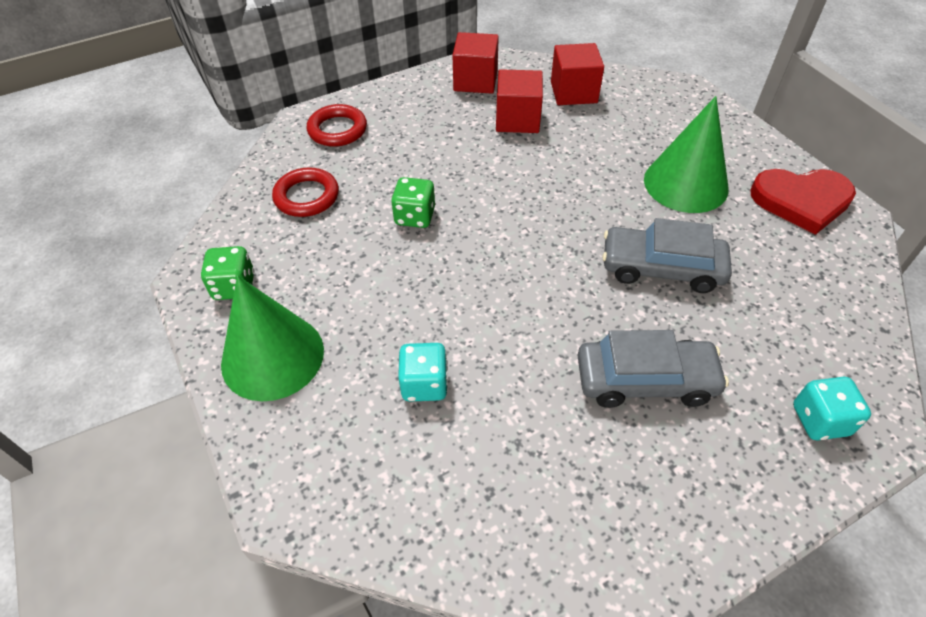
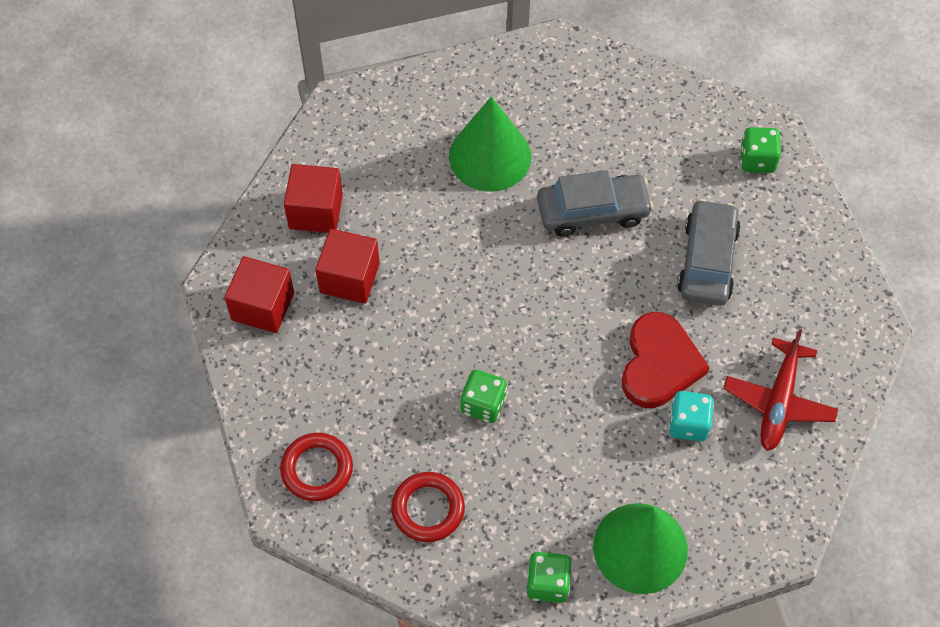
camera: 80 degrees left, 10 degrees up
(474, 479) = (778, 401): none -> red plane
(661, 268) = (593, 211): grey car -> grey car turned 120 degrees counterclockwise
(801, 201) = (533, 75): red heart -> red heart (659, 364)
(820, 420) = (757, 160): turquoise dice -> green dice

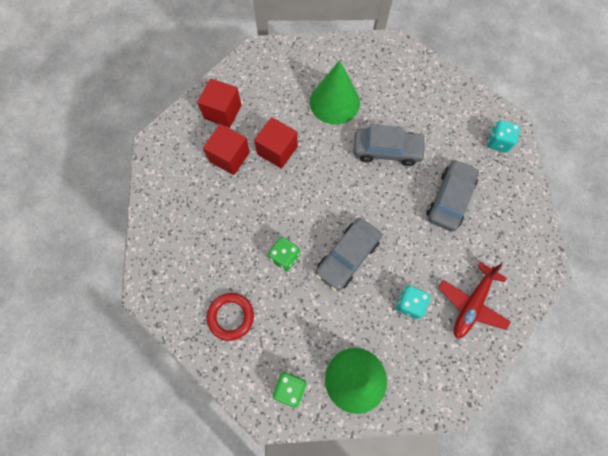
camera: 15 degrees right, 10 degrees up
(263, 306) = (174, 162): red cube -> red cube (277, 150)
(317, 469) = (172, 272): red ring -> none
(577, 380) = (347, 256): none -> grey car
(659, 364) = (401, 258): red heart -> none
(757, 160) = (498, 142): green dice -> turquoise dice

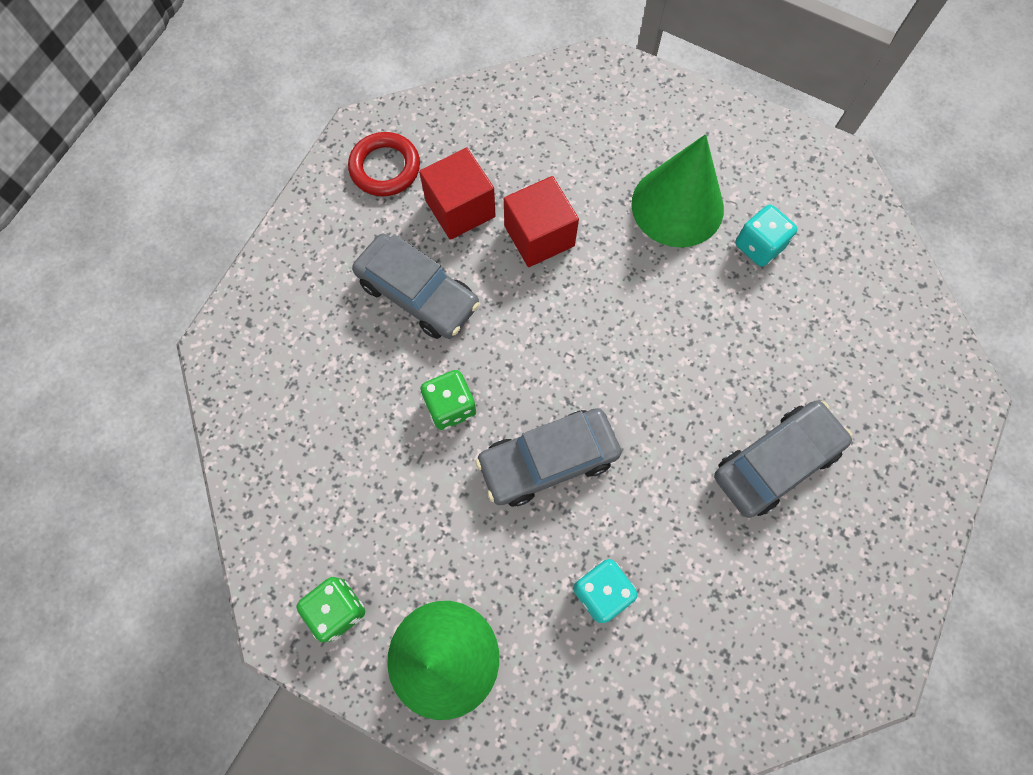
camera: 30 degrees right, 0 degrees up
(223, 111) = (492, 134): red cube -> none
(231, 316) = (316, 450): red ring -> red ring (385, 168)
(387, 150) = (717, 327): grey car -> grey car (418, 294)
(471, 303) = (706, 653): red plane -> none
(498, 142) = (921, 413): turquoise dice -> turquoise dice (758, 246)

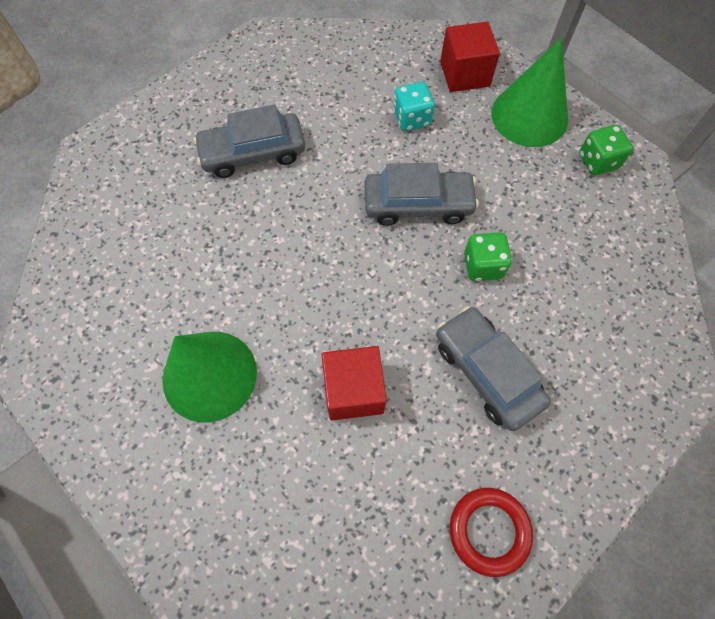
camera: 160 degrees left, 5 degrees down
(460, 209) = (421, 449): red cube -> red cube (464, 74)
(758, 246) = (161, 311): turquoise dice -> none

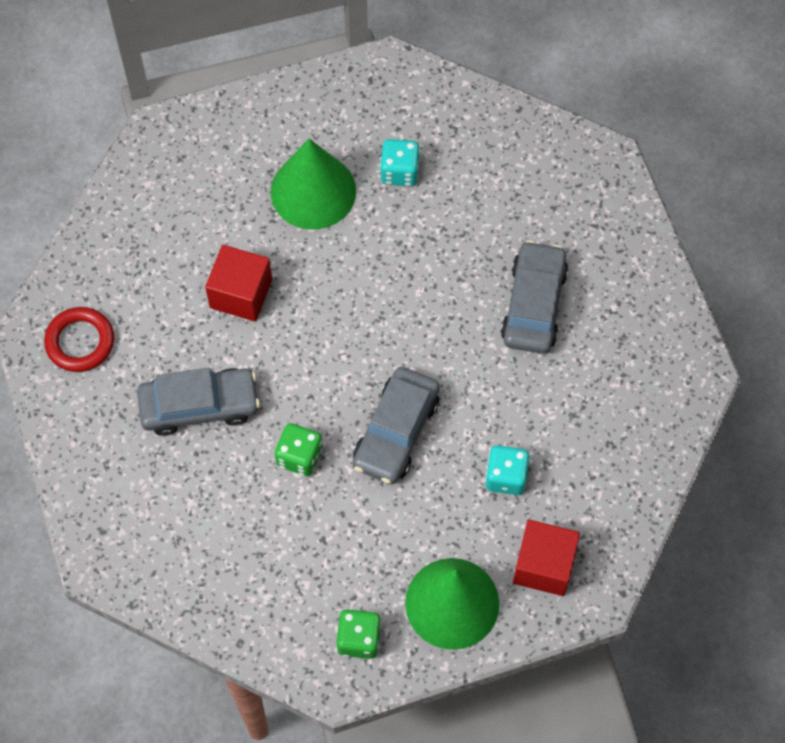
camera: 115 degrees right, 0 degrees up
(158, 305) = (400, 172): none -> turquoise dice

